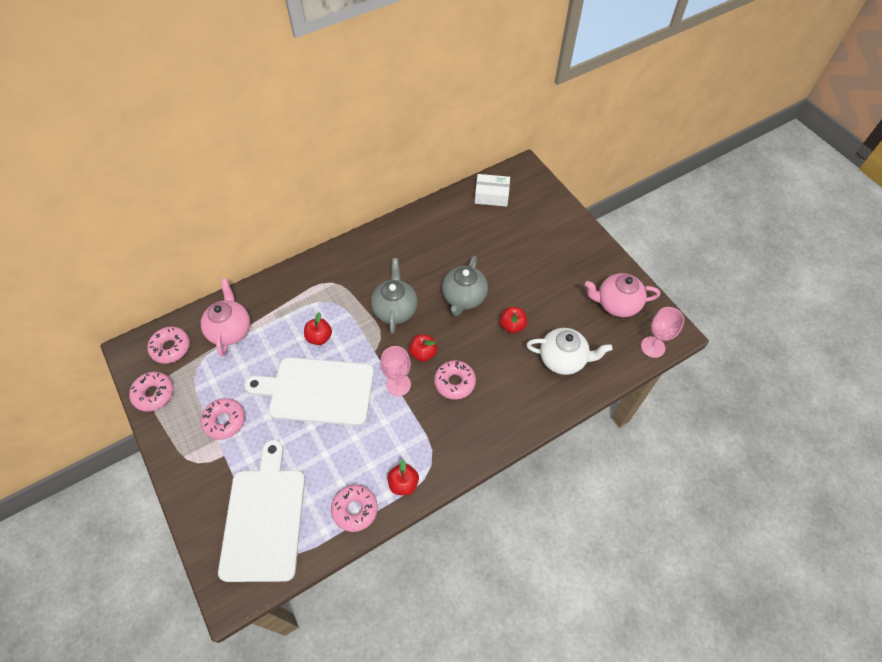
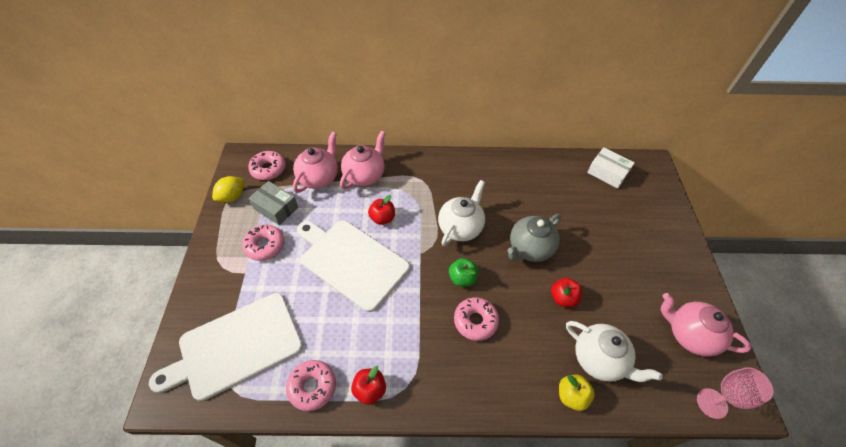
camera: 30 degrees right, 5 degrees down
(154, 394) = (232, 197): pink donut -> yellow lemon
(208, 381) = (276, 208): none -> grey box
(264, 518) = (236, 346): white cutting board -> white cutting board turned 150 degrees counterclockwise
(275, 305) = (365, 175): none -> pink teapot
(395, 309) = (460, 227): grey teapot -> white teapot
(398, 384) = (422, 294): pink goblet -> none
(423, 353) = (462, 278): red apple -> green apple
(557, 398) = (571, 396): none -> yellow apple

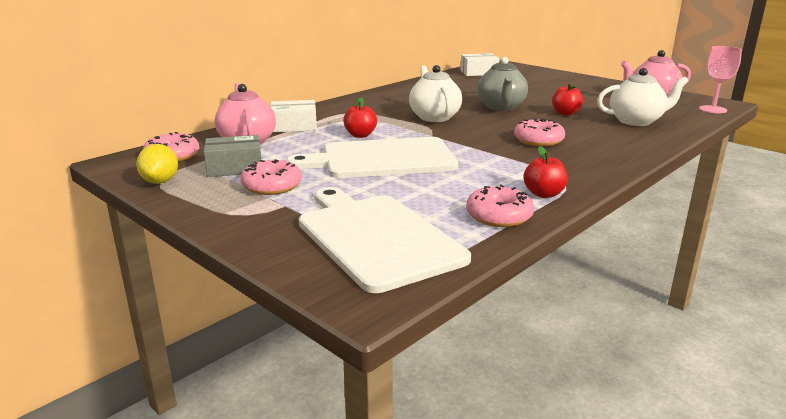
camera: 45 degrees left, 30 degrees down
(236, 346) = (376, 237): white cutting board -> white cutting board turned 135 degrees clockwise
(365, 175) = (294, 126): pink teapot -> white box
(462, 278) = (487, 131): green apple -> none
(571, 396) = (656, 136): yellow apple -> none

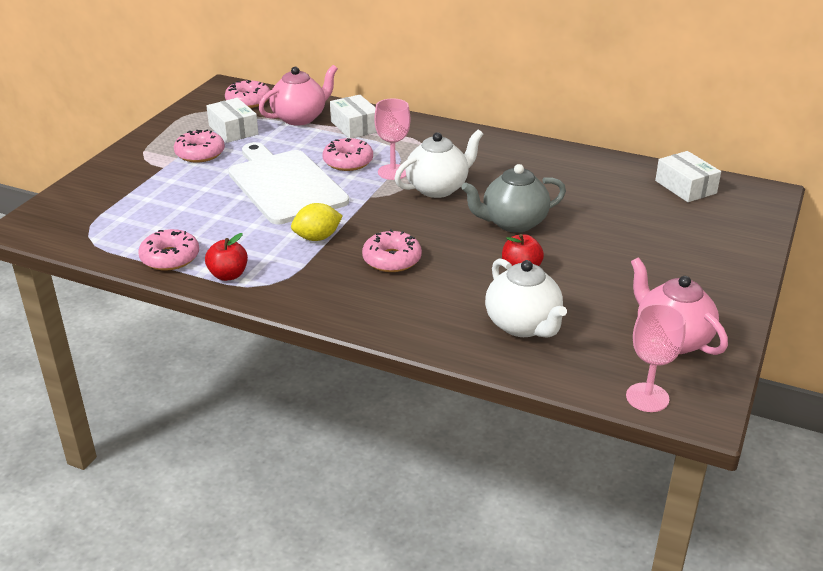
camera: 70 degrees right, 10 degrees up
(160, 181) = (193, 113): yellow lemon -> yellow lemon (317, 238)
(235, 168) = (233, 130): grey box -> white box
(360, 135) = (348, 162): red apple -> pink donut
(376, 237) = (116, 213): white cutting board -> none
(394, 125) = (393, 172): none -> pink goblet

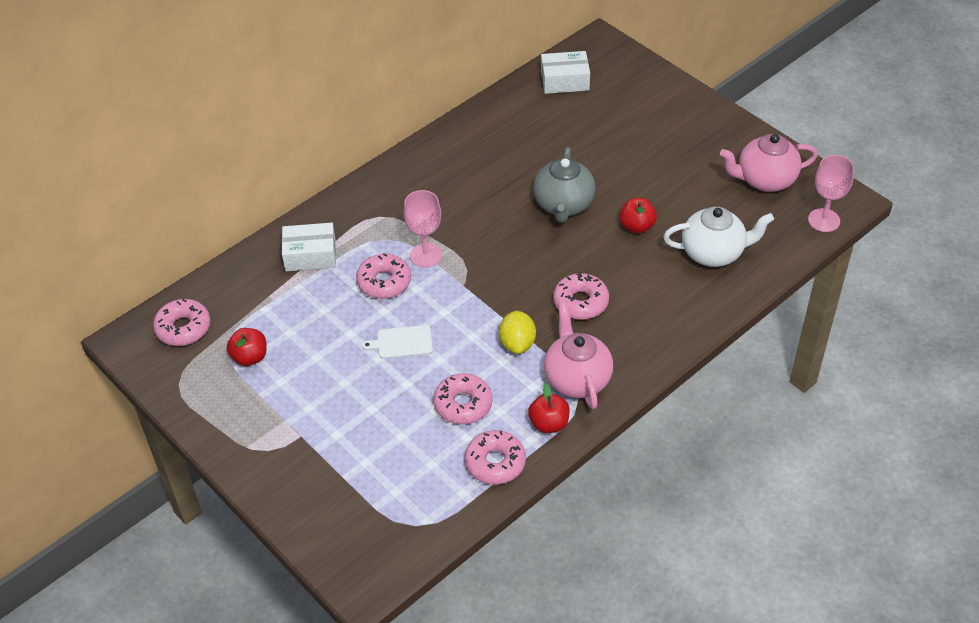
camera: 65 degrees left, 15 degrees up
(200, 153) = (288, 398): pink donut -> pink donut (463, 404)
(233, 130) = (250, 357): white box -> red apple
(285, 185) = (402, 342): white cutting board -> white cutting board, size x0.40
(300, 118) = (259, 294): pink teapot -> pink teapot (576, 379)
(438, 188) = (476, 233): white teapot -> none

